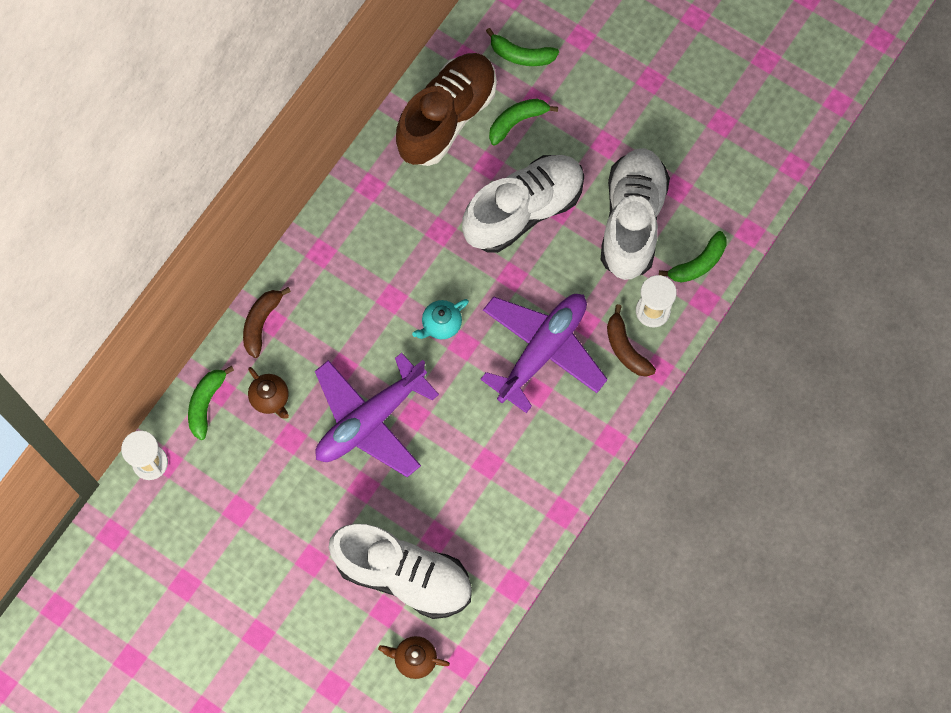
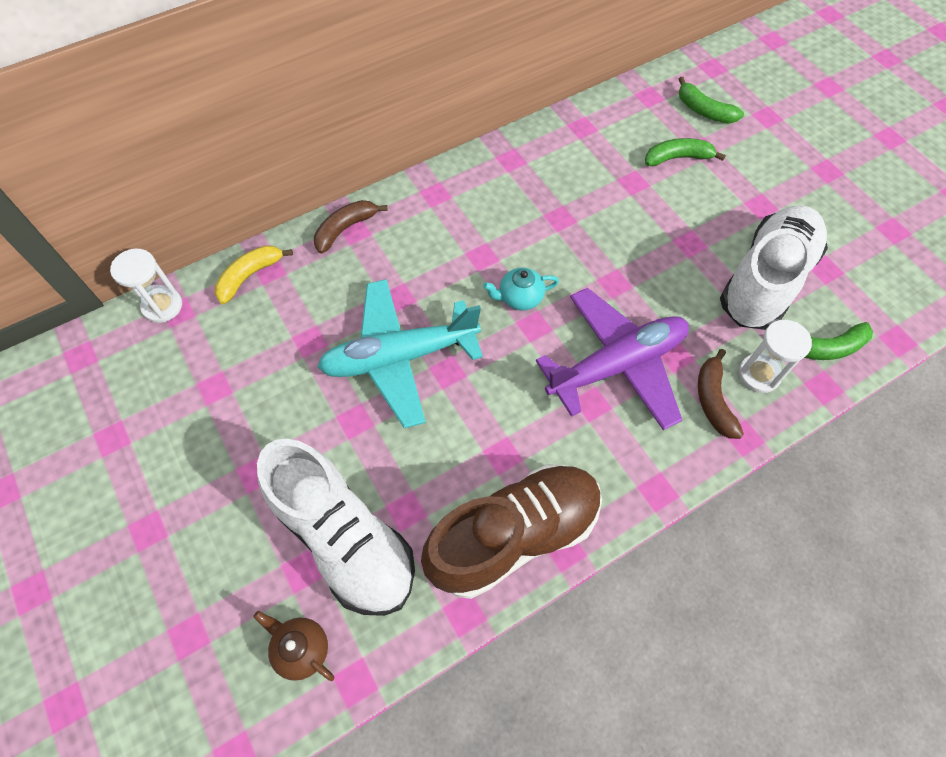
camera: 25 degrees right, 10 degrees down
(206, 403) = (250, 276): green banana -> yellow banana
(270, 398) = (313, 296): brown teapot -> none
(370, 420) = (399, 357): purple plane -> turquoise plane
(447, 117) = (610, 133): brown shoe -> brown shoe (514, 535)
(523, 210) = (652, 231): white shoe -> none

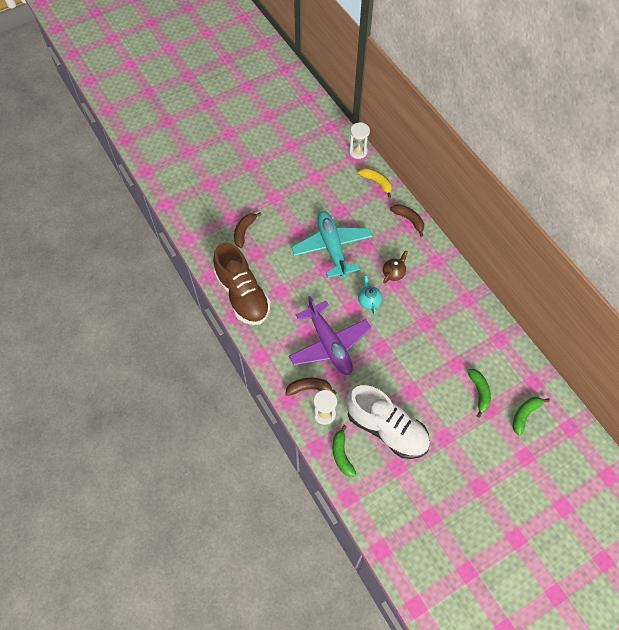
camera: 90 degrees right, 0 degrees up
(301, 649) = (201, 220): brown teapot -> brown teapot (394, 273)
(344, 539) = (244, 231): white shoe -> brown banana

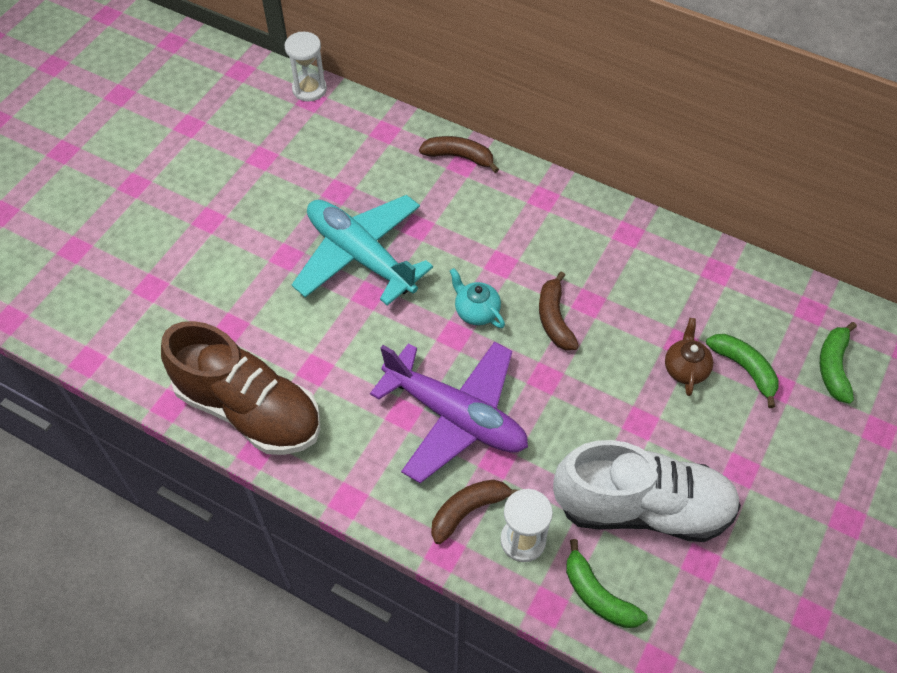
camera: 30 degrees left, 5 degrees down
(244, 231) = (187, 300): brown banana -> brown banana (554, 319)
(377, 183) = (371, 123): yellow banana -> none
(394, 273) = (488, 249): brown teapot -> brown teapot (685, 368)

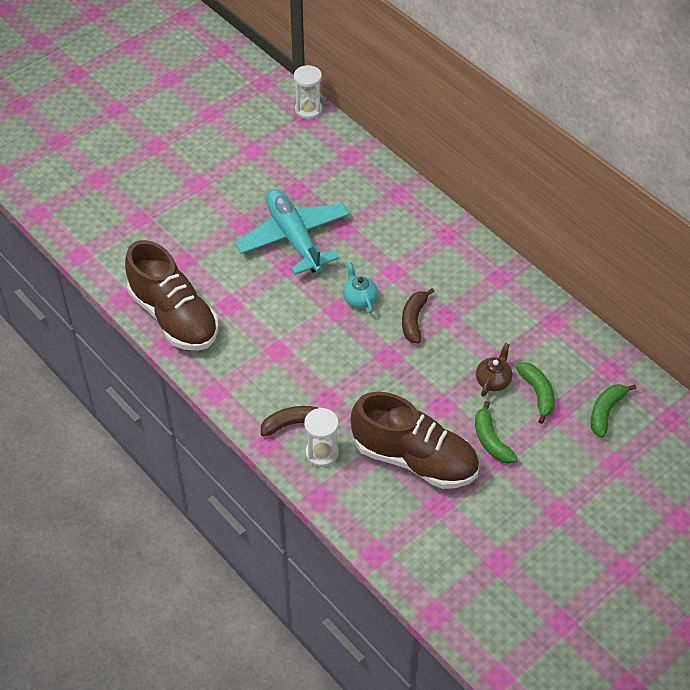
camera: 20 degrees right, 5 degrees down
(455, 416) = (312, 363): purple plane -> none
(459, 157) = (398, 188): brown banana -> none
(598, 595) = (356, 501): green banana -> green banana (491, 440)
(642, 508) = (415, 459): white shoe -> brown shoe

